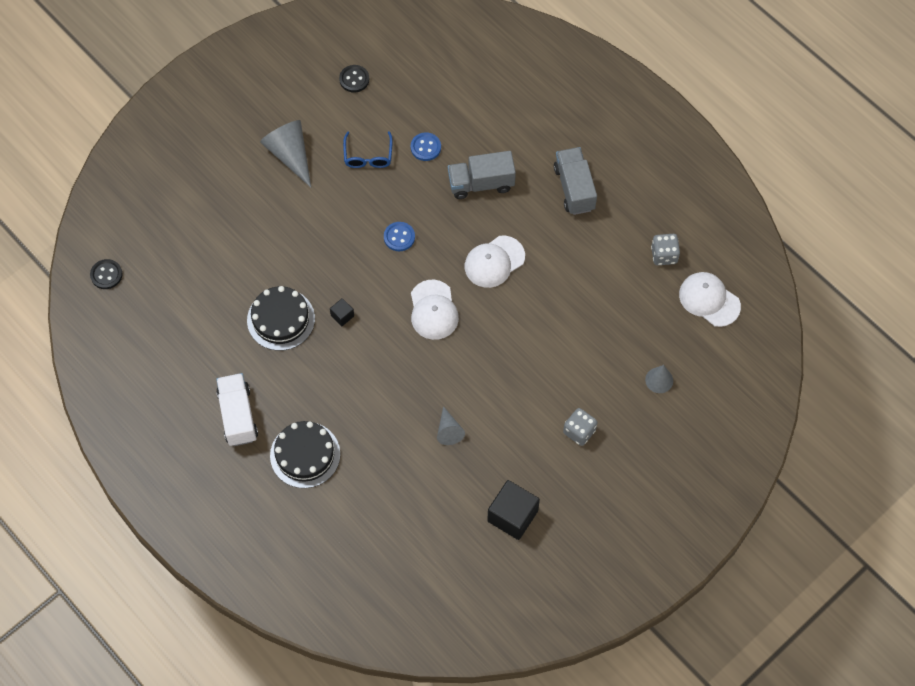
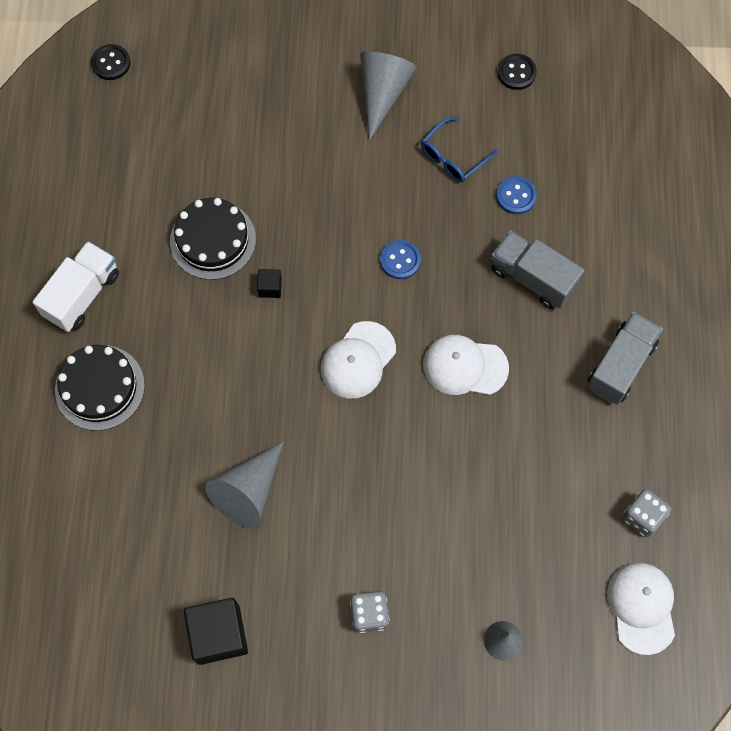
camera: 45 degrees right, 5 degrees up
(448, 430) = (249, 491): grey cone -> grey cone, size x1.72

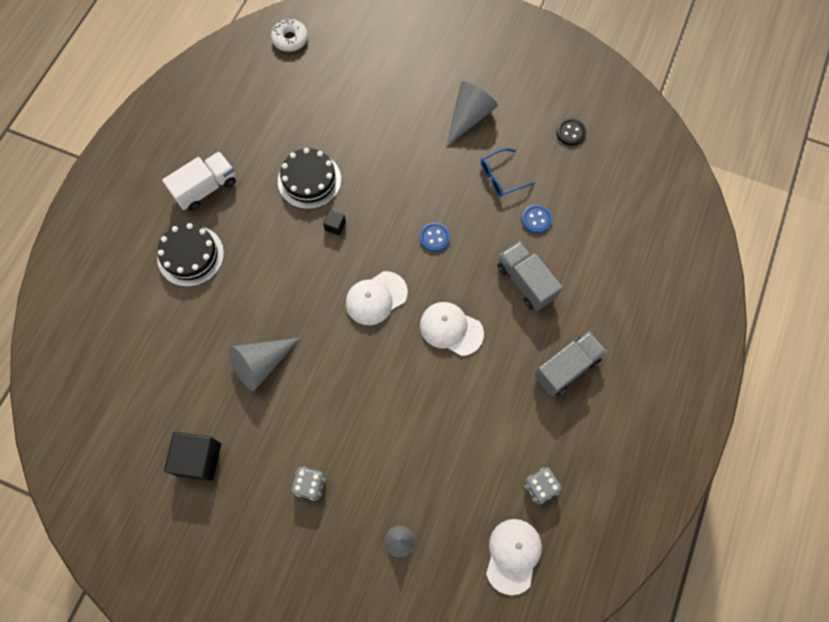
camera: 20 degrees right, 0 degrees up
(111, 63) = (290, 39): black button -> white donut

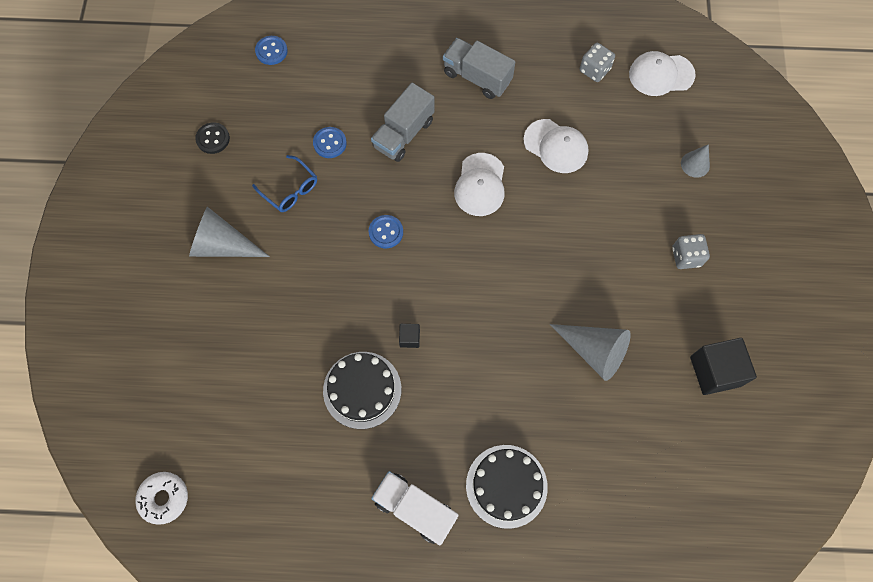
camera: 110 degrees left, 0 degrees up
(376, 298) = (476, 265): white cap -> white cap (556, 146)
(649, 199) = (271, 51): none -> blue button

